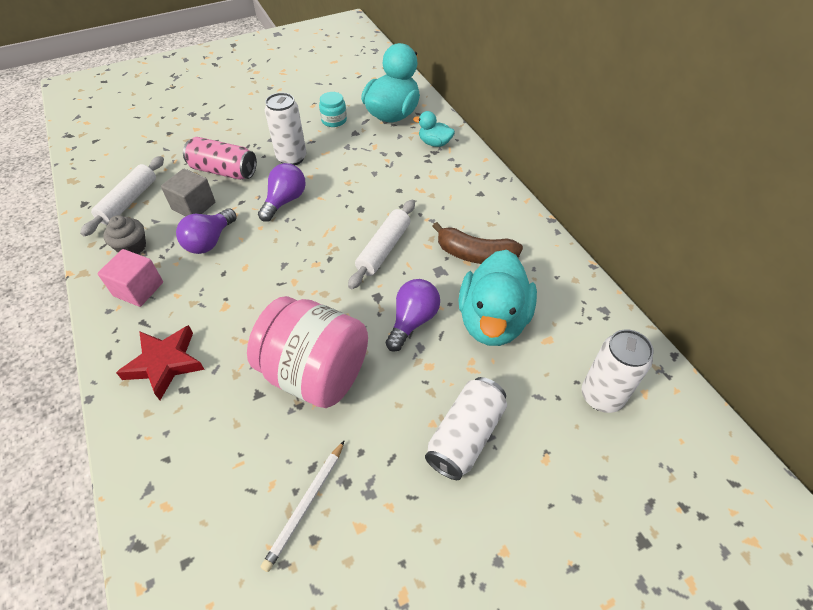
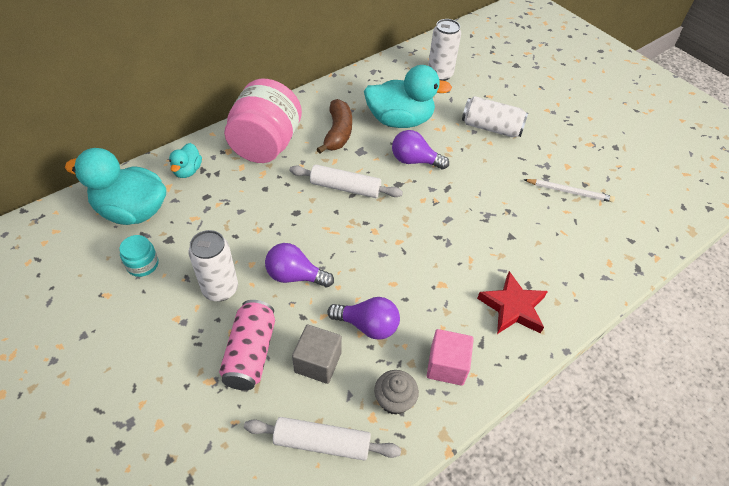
camera: 105 degrees left, 0 degrees up
(316, 373) = (480, 207): pink jar -> pink jar (266, 145)

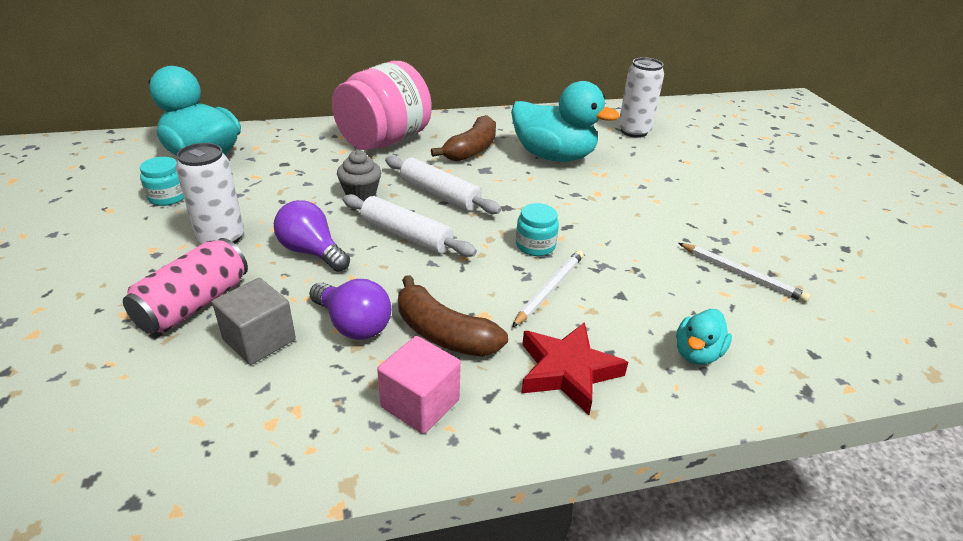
camera: 25 degrees right, 15 degrees down
(187, 171) = (286, 141): turquoise duck -> turquoise duck (697, 353)
(322, 443) = (183, 425): white rolling pin -> white rolling pin (406, 235)
(394, 400) = (316, 415): grey cupcake -> grey cupcake (360, 193)
(414, 161) = (544, 193): purple light bulb -> none
(427, 309) = (443, 333): none -> brown banana
(437, 213) = (535, 245): none -> turquoise jar
(468, 248) = (549, 289): none -> white pencil
(491, 128) = (668, 188): white can -> none

